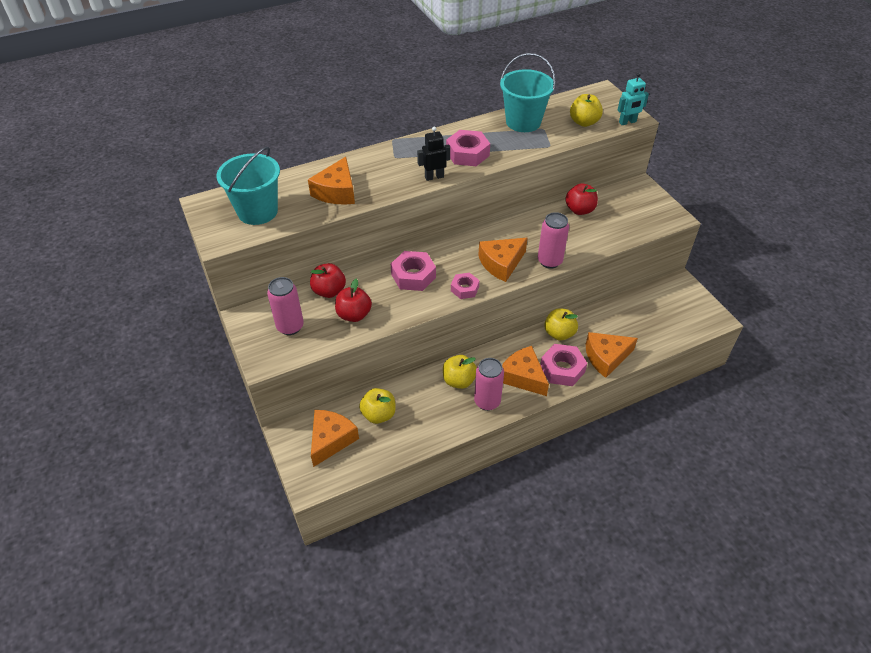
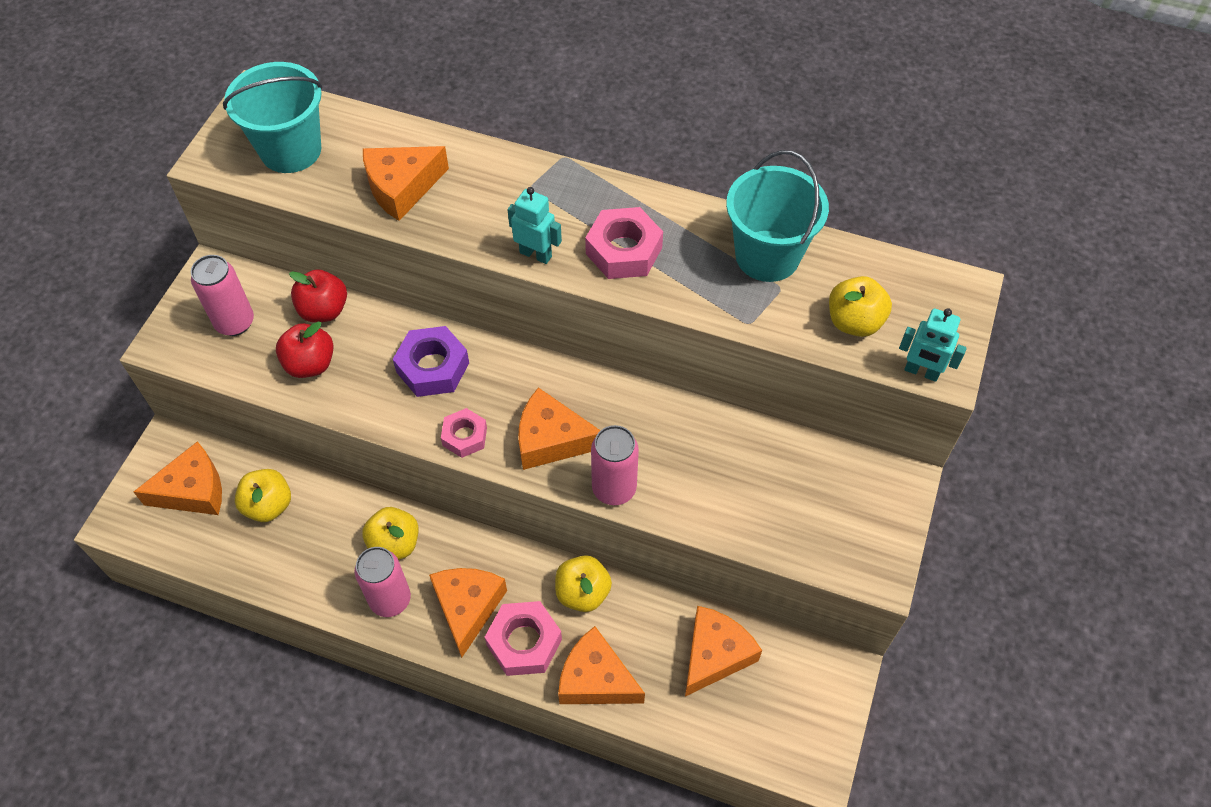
camera: 45 degrees right, 10 degrees up
(413, 276) = (433, 367): pink nut -> purple nut
(434, 177) = (536, 254): black robot -> turquoise robot
(579, 210) = (758, 447): red apple -> none
(634, 313) = (715, 655): none -> orange cheese

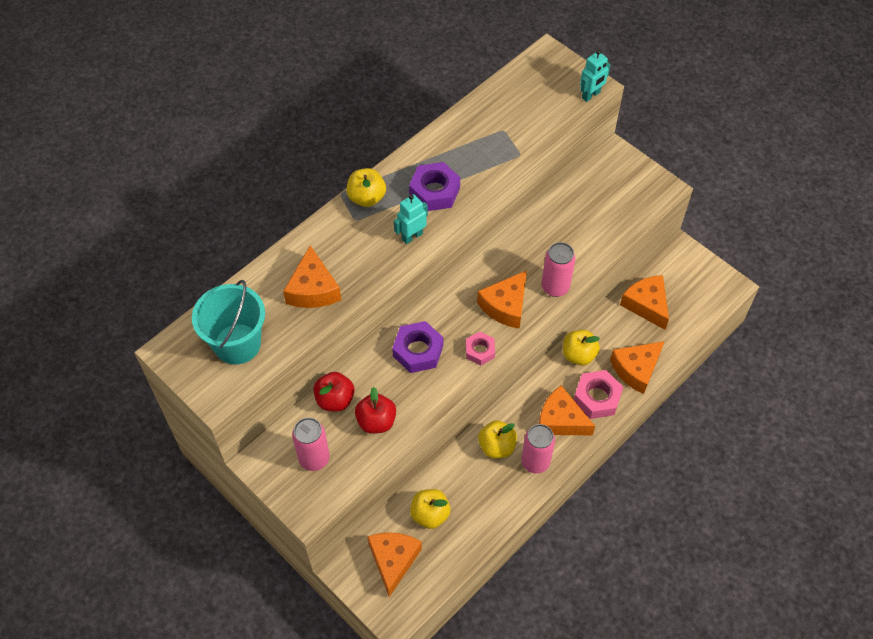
camera: 65 degrees left, 0 degrees up
(624, 251) = (434, 191): pink nut -> purple nut
(767, 256) = (477, 126): turquoise bucket -> none
(854, 322) = (544, 108): yellow apple -> yellow apple (366, 198)

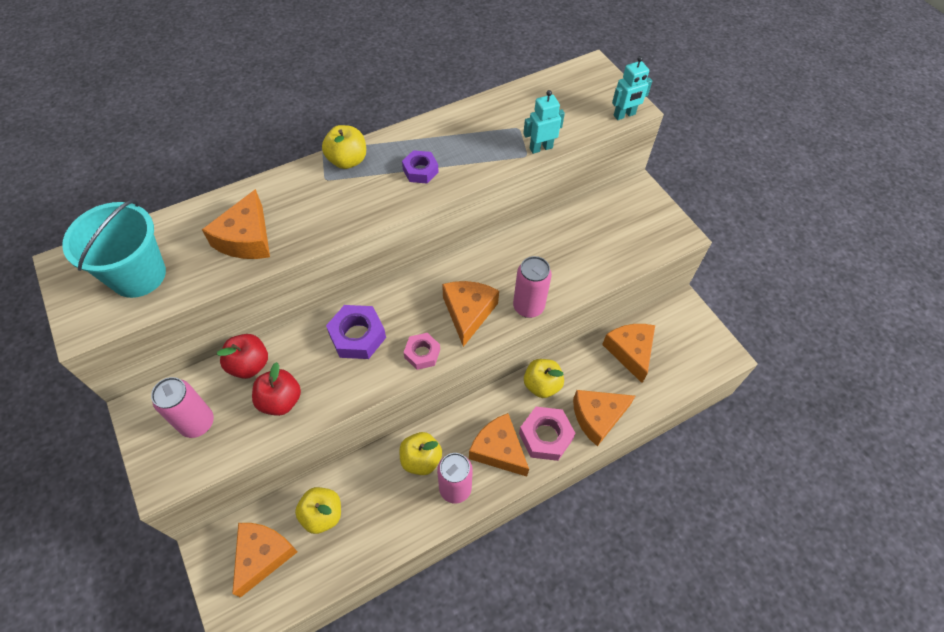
camera: 15 degrees right, 0 degrees up
(412, 236) = (376, 210): turquoise robot -> turquoise robot (541, 148)
(434, 191) = (420, 171): purple nut -> purple nut, size x0.63
(505, 306) = (468, 313): orange cheese -> orange cheese turned 135 degrees clockwise

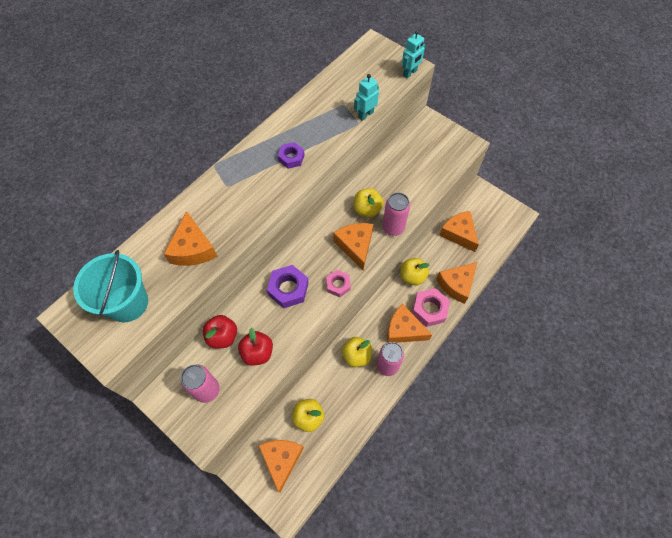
camera: 20 degrees left, 5 degrees up
(347, 160) = (235, 167): yellow apple -> yellow apple (367, 210)

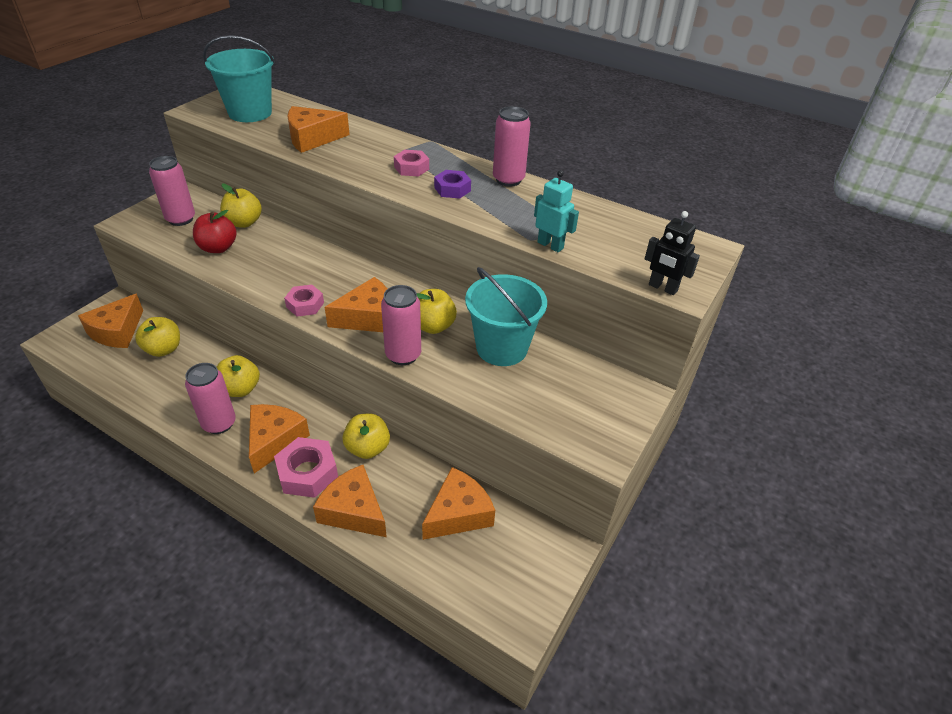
camera: 80 degrees right, 20 degrees down
(222, 336) = (244, 223): red apple -> yellow apple
(256, 180) = (411, 168): none -> pink nut
(281, 460) = (117, 331): orange cheese -> orange cheese turned 120 degrees clockwise
(282, 124) = (508, 180): none -> pink can
(288, 289) = (302, 264): purple nut -> none
(389, 176) = (501, 348): none -> turquoise bucket
(410, 73) = (662, 288): turquoise robot -> black robot

